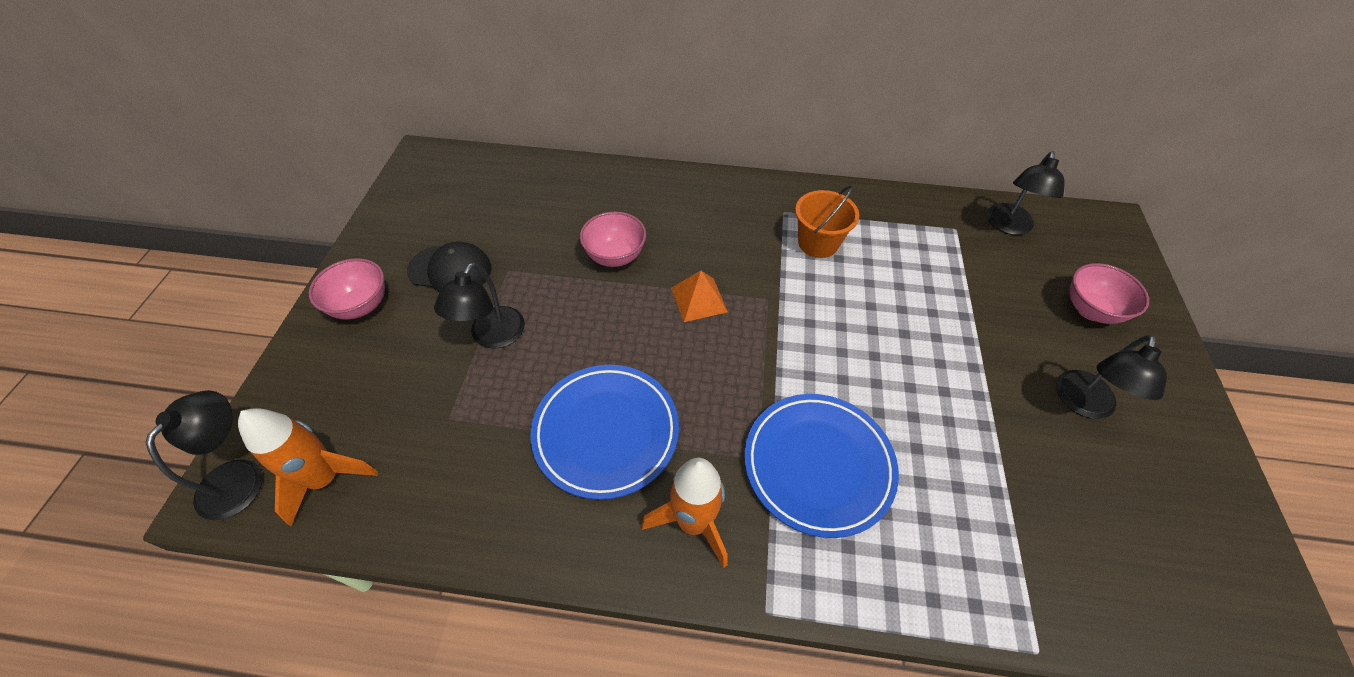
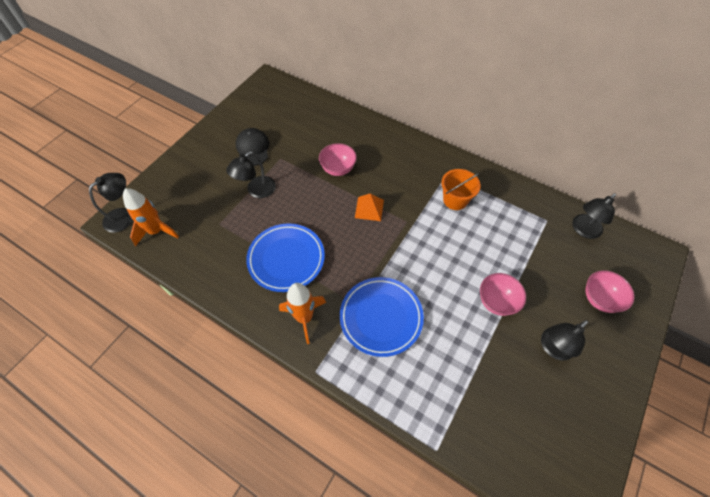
camera: 25 degrees right, 5 degrees up
(361, 306) = (204, 153): pink bowl -> pink bowl (496, 302)
(450, 270) = (253, 148): black cap -> black cap turned 135 degrees counterclockwise

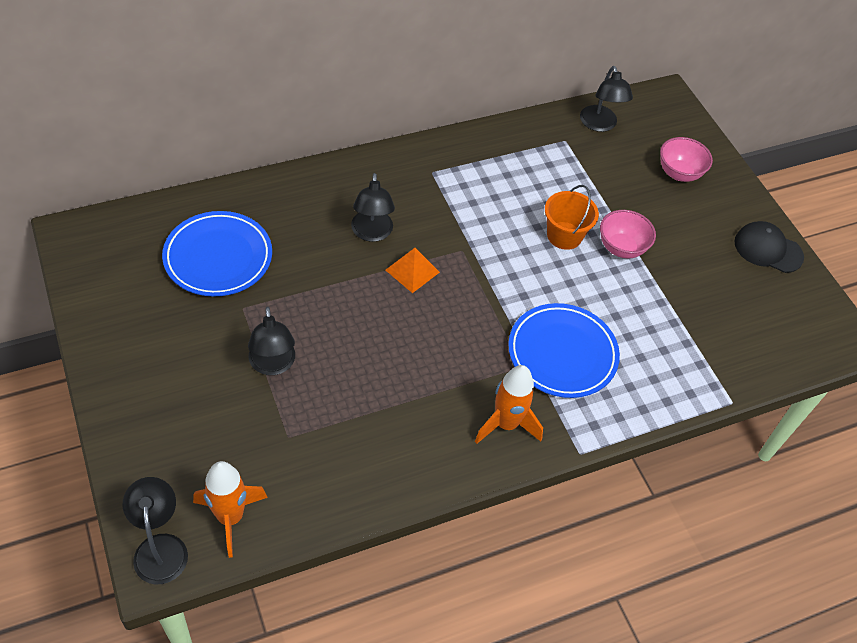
camera: 60 degrees left, 5 degrees down
(253, 148) = (192, 327): black cap -> black cap (768, 249)
(286, 259) = (410, 395): blue plate -> blue plate (218, 257)
(338, 169) = (323, 261): pink bowl -> none
(455, 200) = (473, 190): orange bucket -> orange bucket (564, 235)
(553, 348) = (700, 244): black lamp -> black lamp (372, 233)

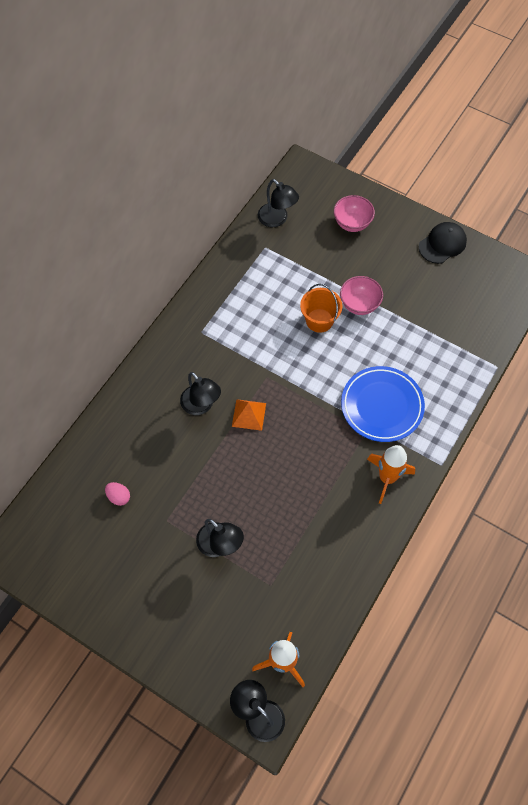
camera: 30 degrees left, 10 degrees up
(218, 257) = (119, 497): blue plate -> pink egg
(768, 249) = (442, 244): black cap -> black cap turned 150 degrees clockwise

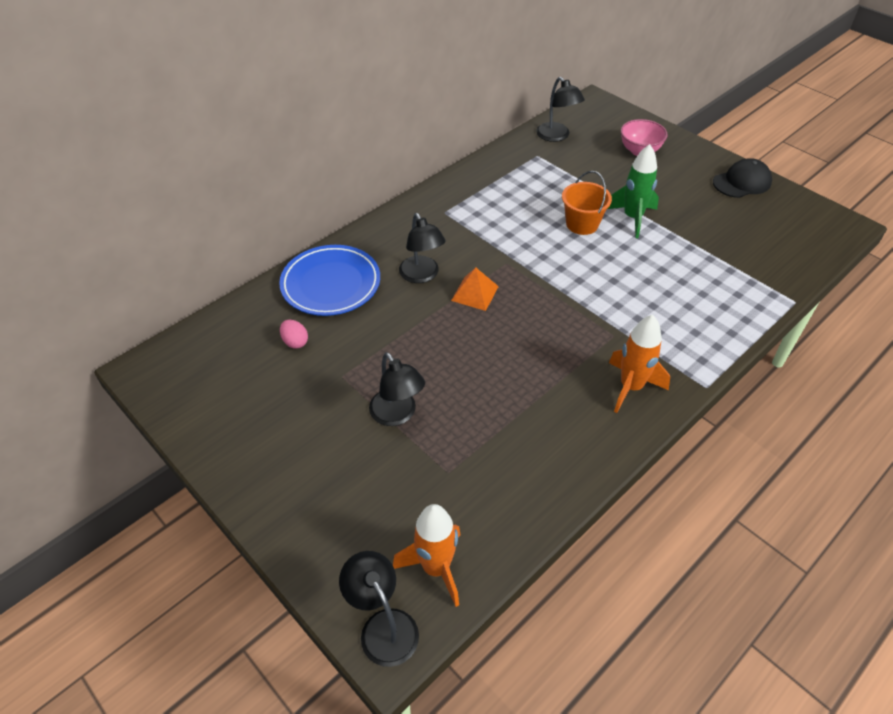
camera: 15 degrees right, 15 degrees down
(359, 305) = (632, 218): pink bowl -> green rocket
(382, 406) = (639, 314): blue plate -> blue plate (331, 284)

